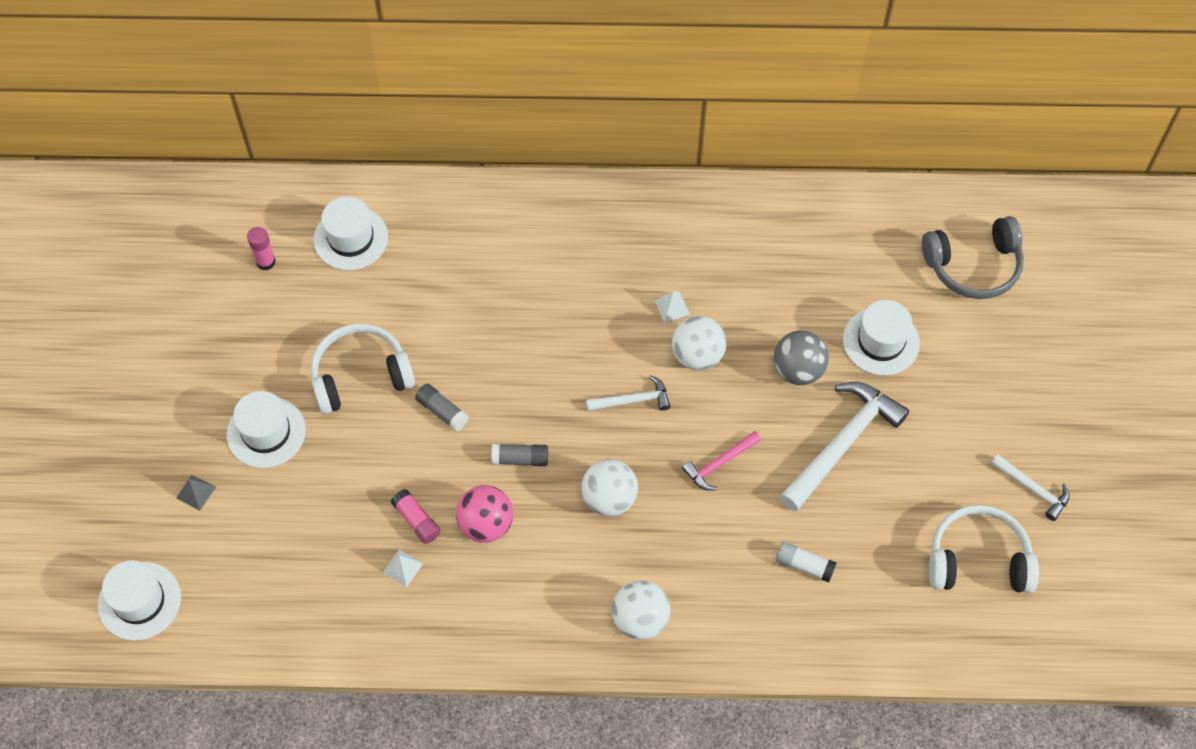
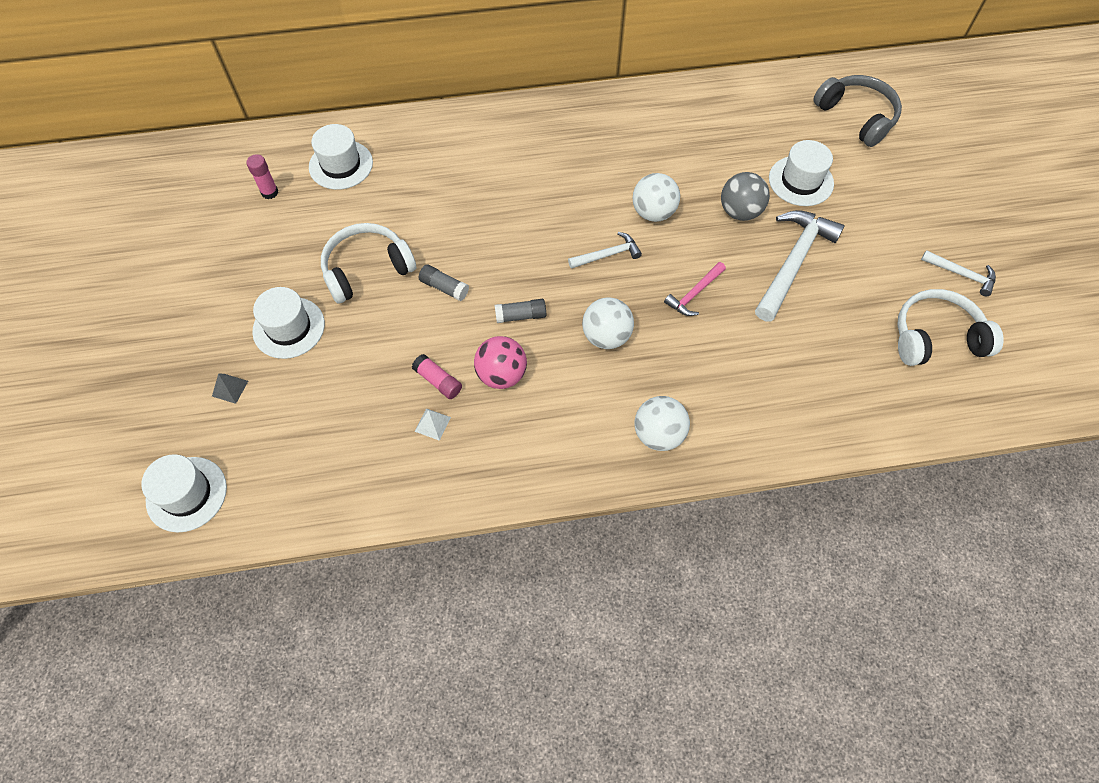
camera: 10 degrees left, 0 degrees up
(672, 307) = (622, 179): white pyramid -> none
(804, 565) = (790, 365): white glue stick -> none
(973, 266) = (856, 117): grey headphones -> grey headphones turned 105 degrees counterclockwise

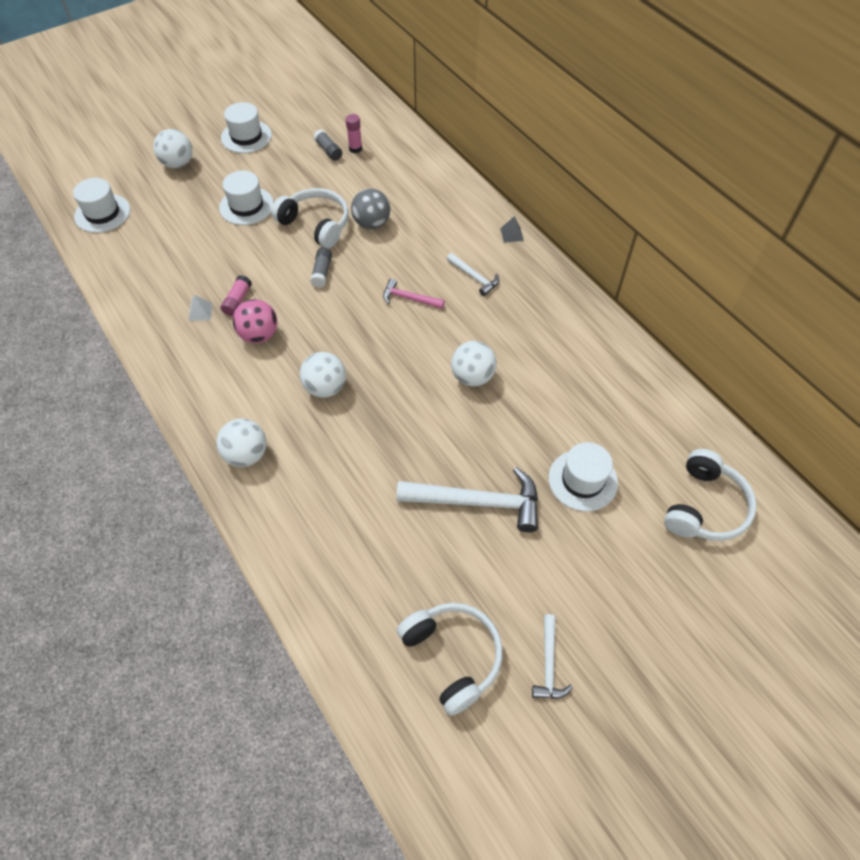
camera: 65 degrees right, 5 degrees down
(155, 380) = (178, 164): none -> white ball
(230, 388) = (186, 199): grey pyramid -> grey pyramid (512, 234)
(341, 165) = (402, 173): white hat -> white hat (246, 136)
(521, 316) = (318, 326): grey glue stick -> grey glue stick (328, 150)
(608, 255) = (408, 361): white hammer -> white hammer (474, 277)
(694, 294) = (400, 435): pink hammer -> pink hammer (409, 298)
(740, 211) = (513, 441): grey ball -> grey ball (372, 224)
(856, 117) = (705, 506): grey headphones -> white headphones

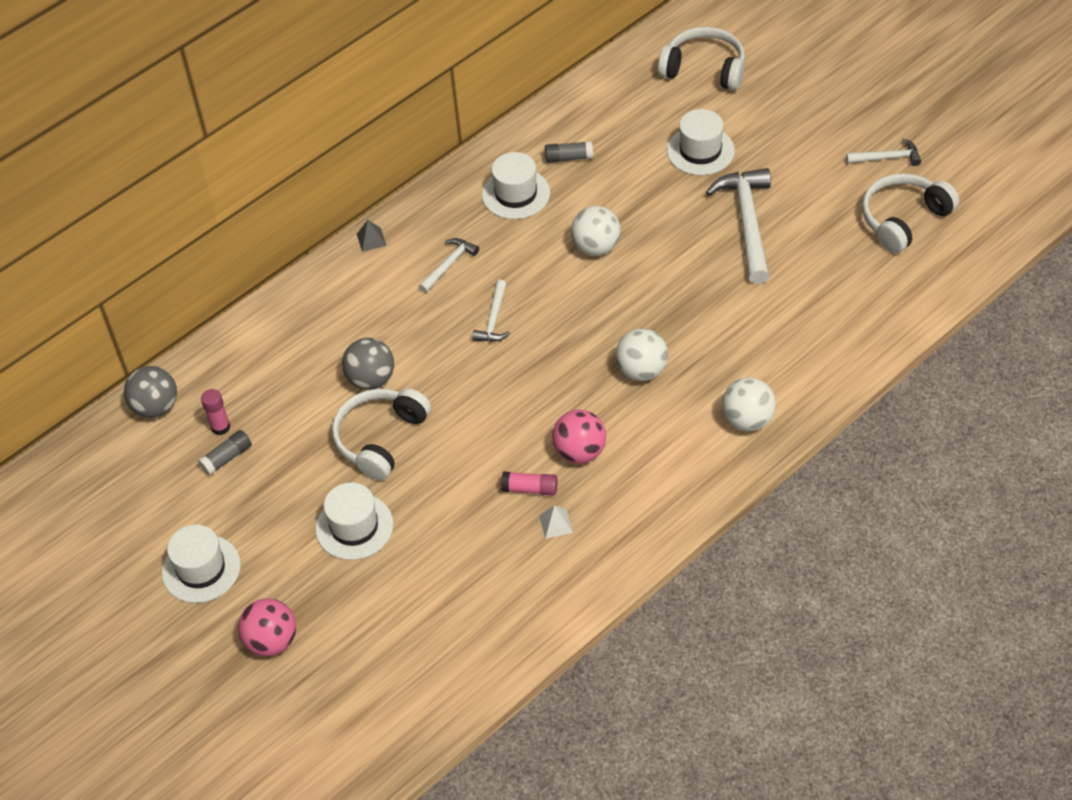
camera: 95 degrees left, 5 degrees down
(102, 213) = (392, 705): white hat -> white hat (516, 194)
(178, 164) = (272, 641): white ball -> pink ball
(322, 272) = (466, 413): grey glue stick -> grey glue stick (569, 158)
(383, 121) = (156, 407): none -> grey ball
(409, 298) = (493, 319): pink hammer -> white hammer

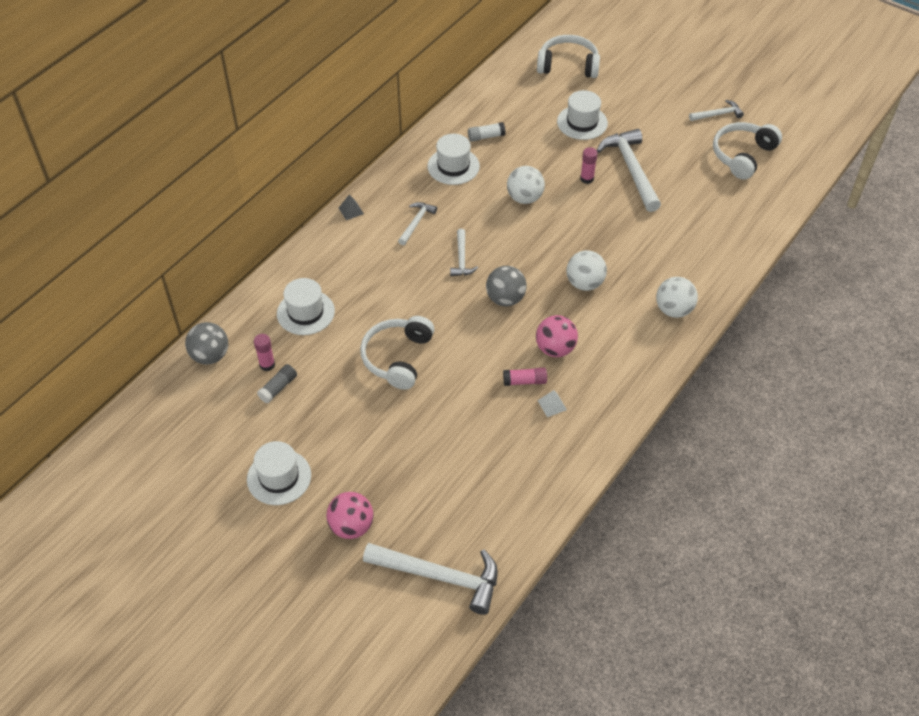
camera: 15 degrees left, 0 degrees up
(354, 527) = (395, 428): white hat -> white hat (305, 312)
(361, 718) = (440, 577): none -> white hammer
(371, 379) = (378, 314): grey ball -> grey ball (505, 299)
(569, 158) = (486, 137): grey glue stick -> white glue stick
(685, 229) = (587, 179): none -> pink glue stick

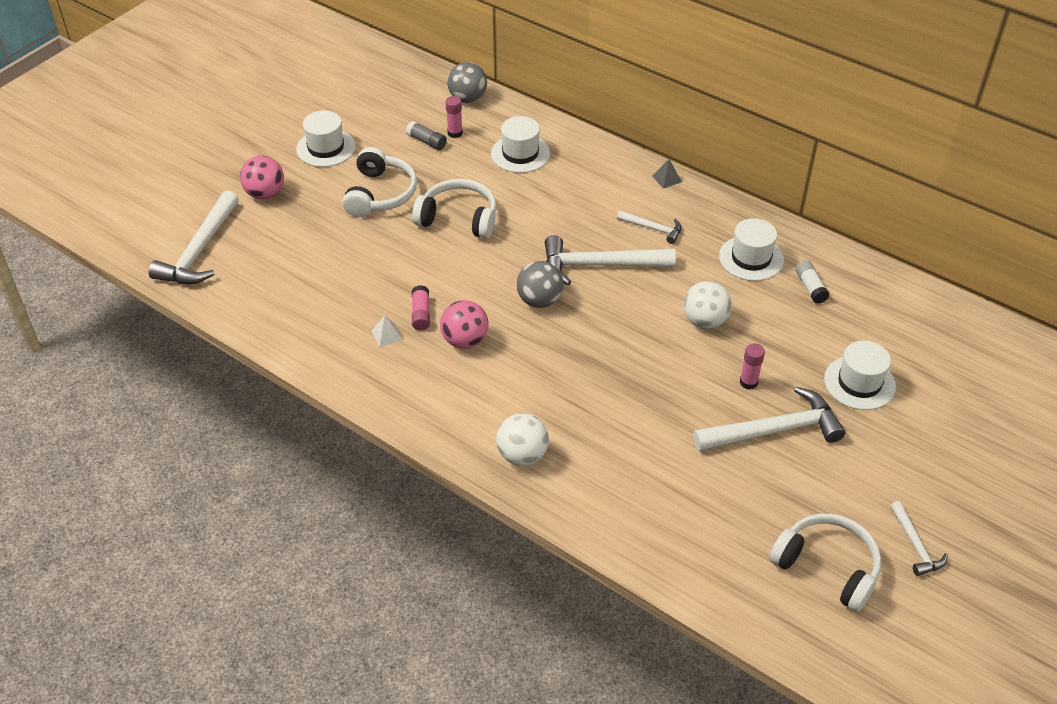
camera: 90 degrees right, 5 degrees down
(461, 259) = (599, 265): white hammer -> white hammer, size x1.90
(568, 65) = (978, 373): white headphones -> white headphones (380, 194)
(584, 283) = (565, 371): white ball -> none

